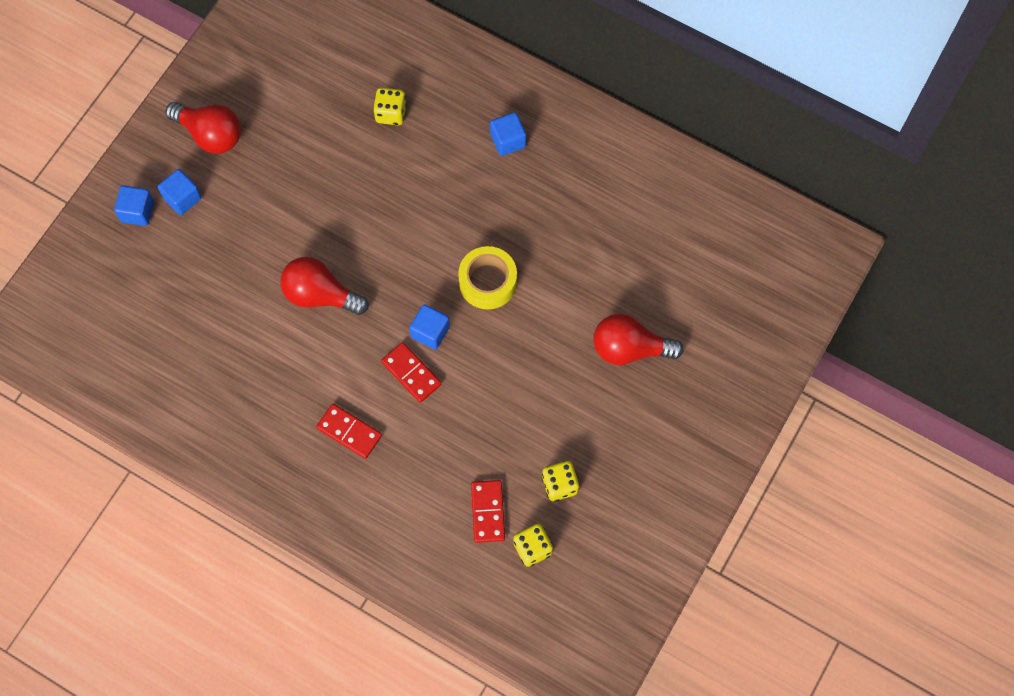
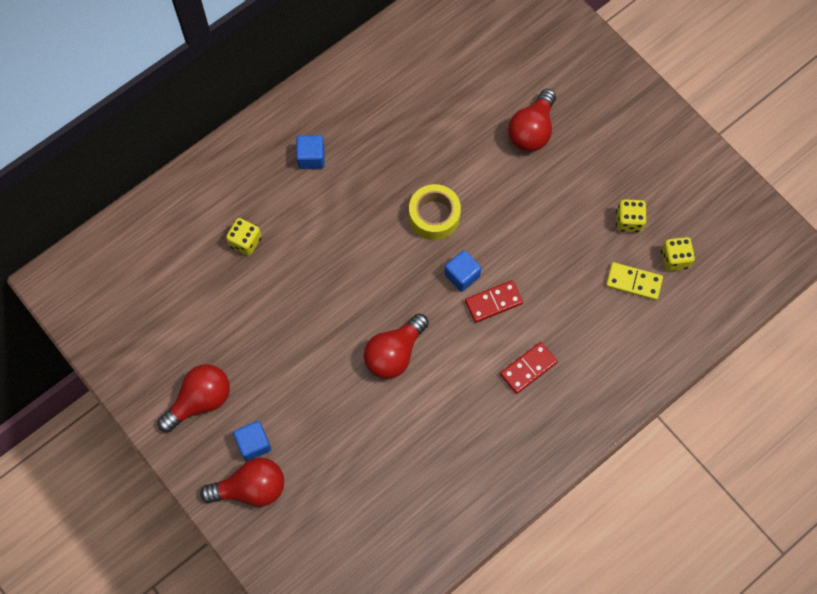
camera: 70 degrees left, 0 degrees up
(137, 211) = (251, 488): blue cube -> red light bulb
(487, 512) = (633, 282): red domino -> yellow domino

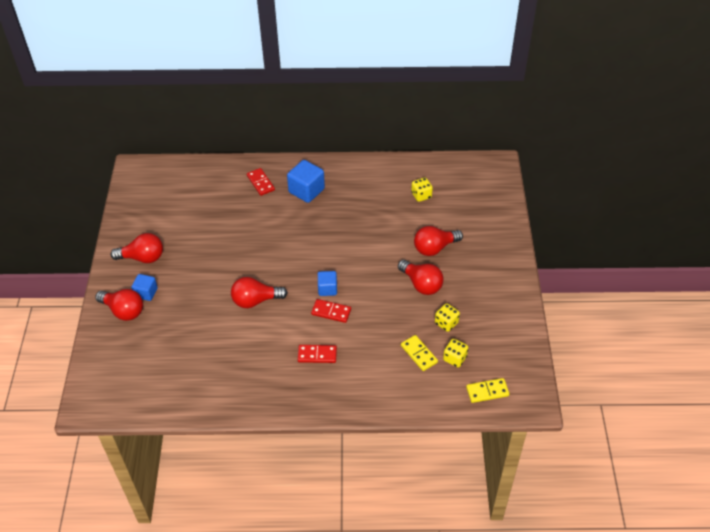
camera: 40 degrees right, 20 degrees down
(243, 187) = (260, 183): none -> red domino
(245, 242) = (236, 206): yellow dice -> yellow dice (421, 195)
(311, 158) = (306, 190): blue cube -> blue cube, size x1.62
(434, 216) = (341, 253): yellow tape -> none
(559, 190) = (421, 284): none -> red light bulb
(740, 273) = (487, 391): none -> yellow domino

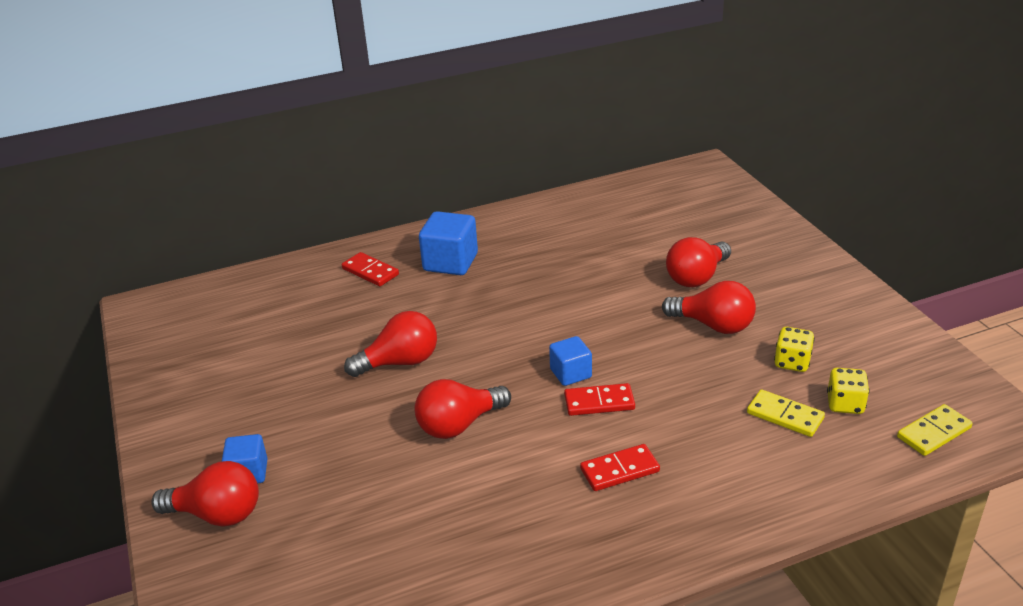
camera: 20 degrees left, 15 degrees down
(143, 257) = (216, 422): red light bulb -> red light bulb (400, 362)
(421, 195) = (628, 224): yellow dice -> none

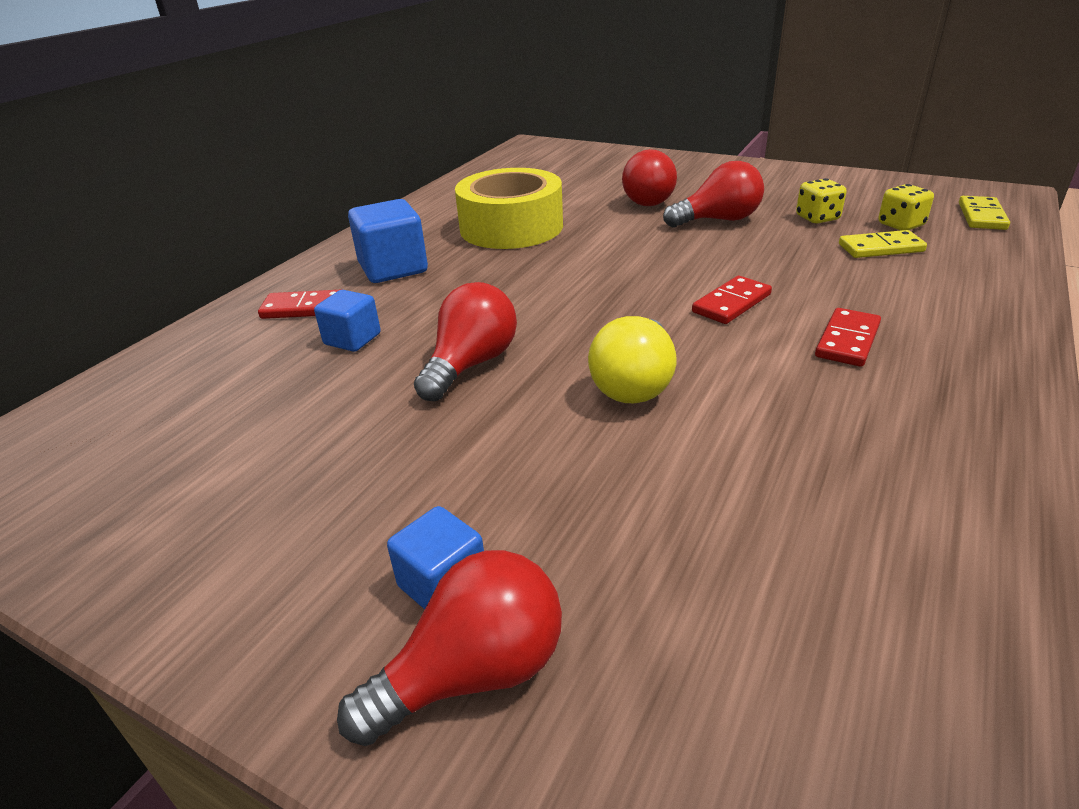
camera: 40 degrees left, 0 degrees up
(459, 425) = (635, 384): red light bulb -> yellow light bulb
(565, 259) = (511, 227): none -> yellow tape
(570, 373) = (666, 295): blue cube -> blue cube (352, 339)

